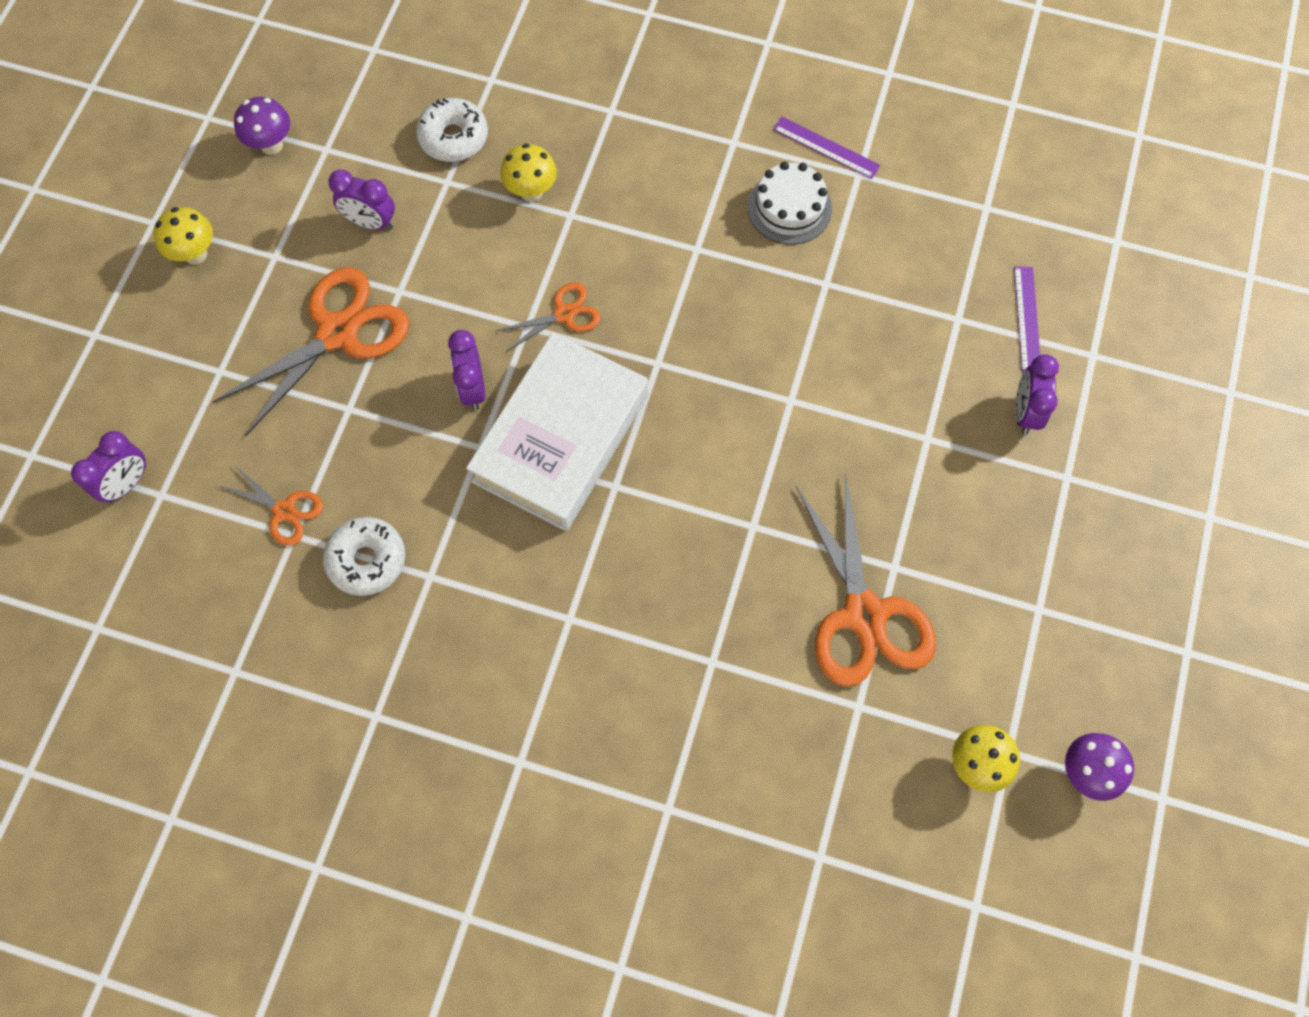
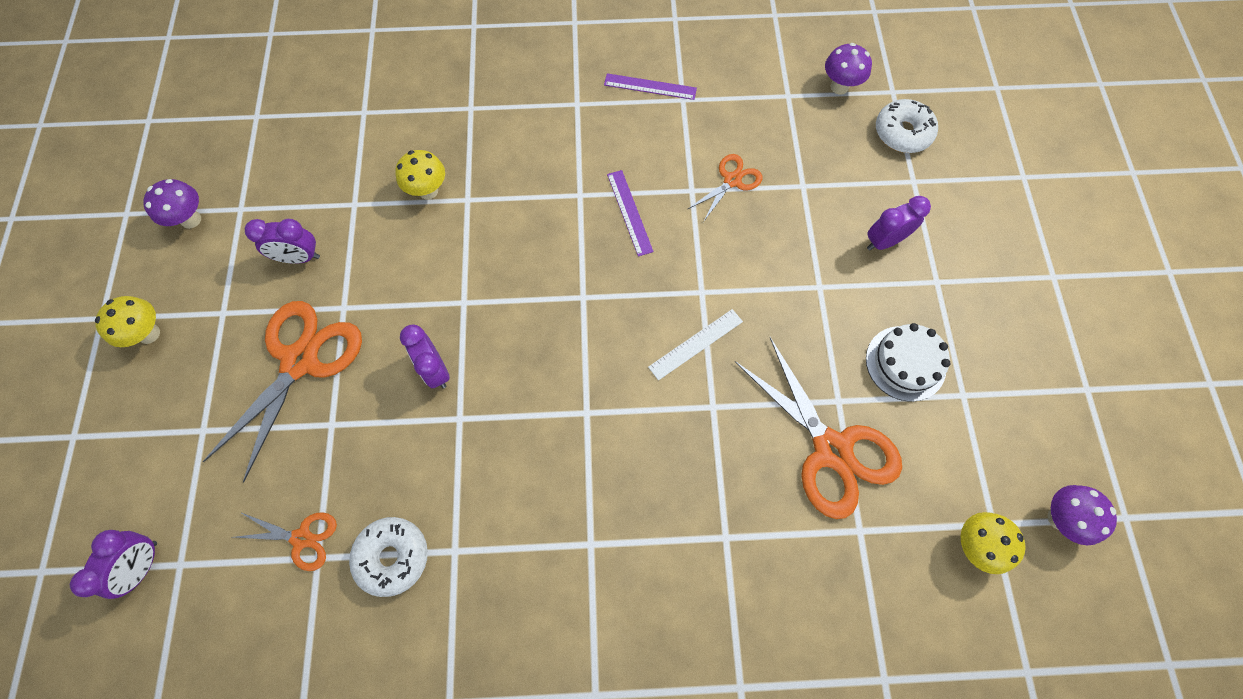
camera: 20 degrees left, 0 degrees up
(453, 137) = (348, 167): white donut -> white donut (902, 133)
(561, 438) = (526, 387): white book -> none
(564, 314) = (491, 281): orange scissors -> orange scissors (732, 180)
(761, 454) = (696, 344): none -> white ruler
(789, 208) = (640, 140): white cake -> white cake (905, 363)
(1025, 412) = (884, 241): purple clock -> purple clock turned 75 degrees clockwise
(1027, 319) = (854, 169): purple ruler -> purple ruler (630, 212)
(1053, 216) = (839, 87): none -> purple mushroom

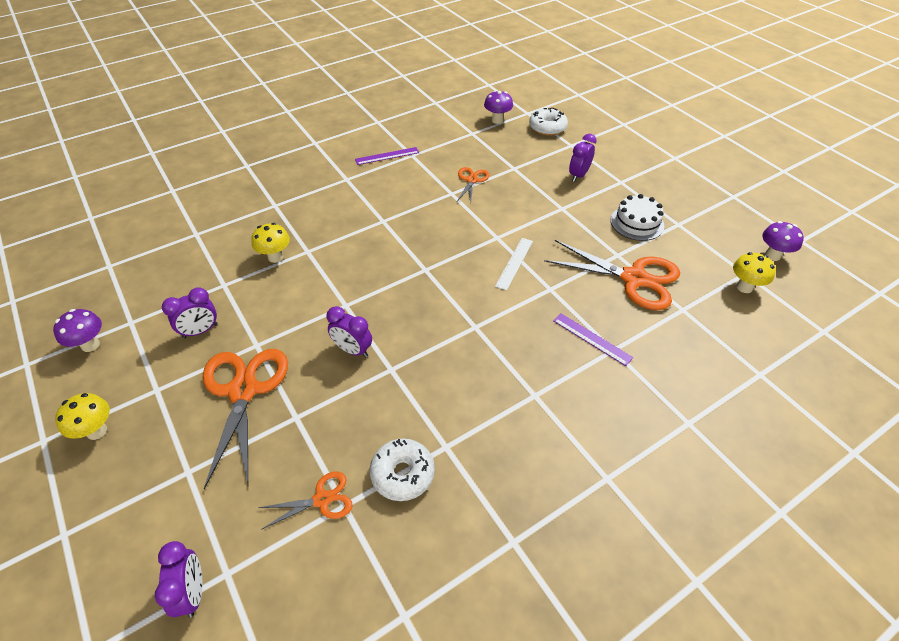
camera: 30 degrees left, 20 degrees down
(630, 212) = (422, 217): purple ruler -> purple ruler (592, 339)

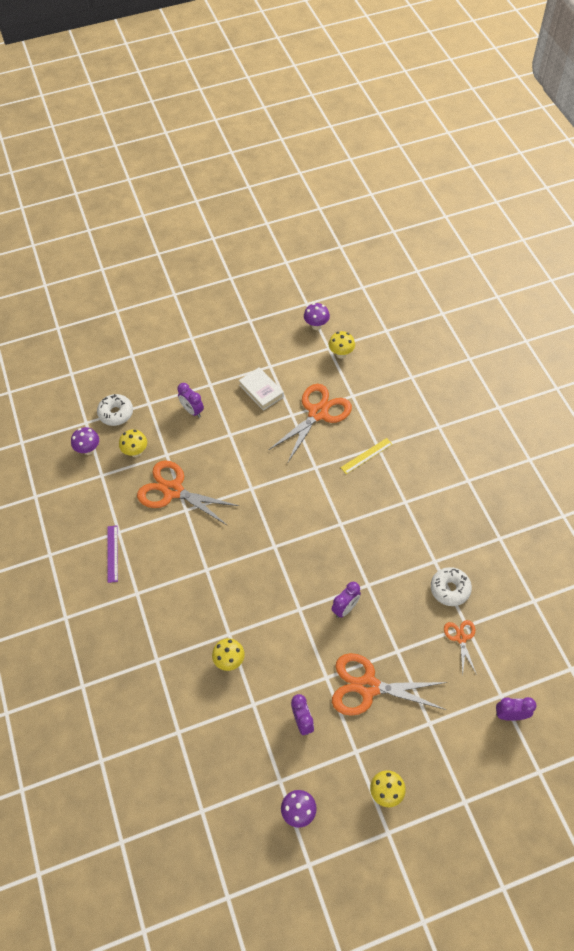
camera: 75 degrees left, 10 degrees up
(471, 180) = (173, 490): orange scissors -> orange scissors, size x1.94
(508, 148) = (136, 452): none -> yellow mushroom
(514, 263) = (283, 483): white ruler -> none
(592, 339) = (366, 455): purple ruler -> yellow ruler
(637, 223) = (261, 391): white cake -> white book

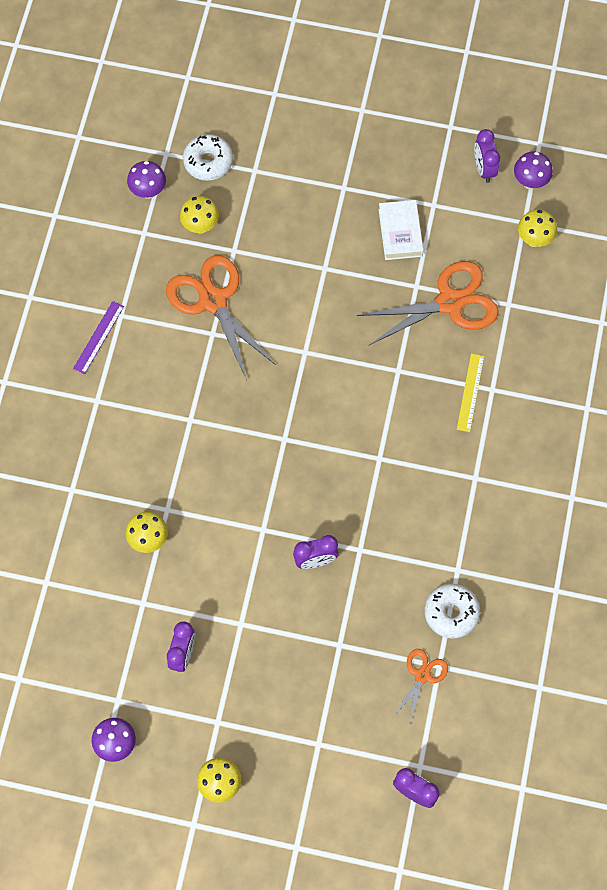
camera: 30 degrees right, 10 degrees up
(192, 410) = (300, 211): purple clock -> purple clock (484, 169)
(366, 455) = (470, 392): yellow ruler -> yellow ruler turned 75 degrees counterclockwise
(368, 686) = (279, 662): orange scissors -> none

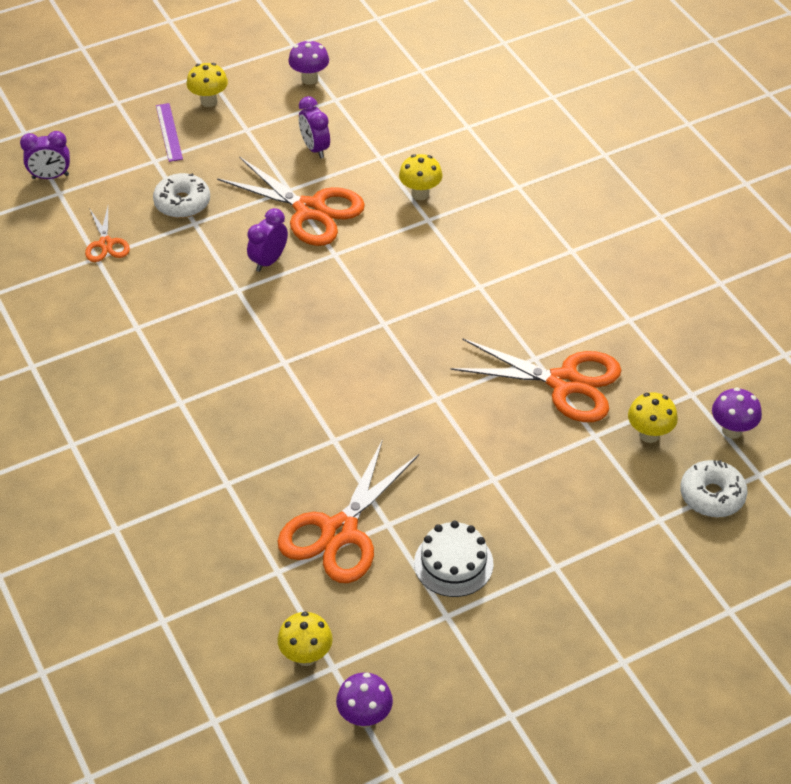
camera: 140 degrees right, 20 degrees down
(98, 337) = (627, 292): purple ruler -> purple ruler (169, 132)
(243, 588) = (310, 210): none -> orange scissors
(400, 232) = (453, 563): white book -> white cake
(451, 613) = (116, 296): white donut -> white donut (182, 203)
(470, 392) = (246, 466): yellow ruler -> none
(484, 169) = (429, 694): purple clock -> none

